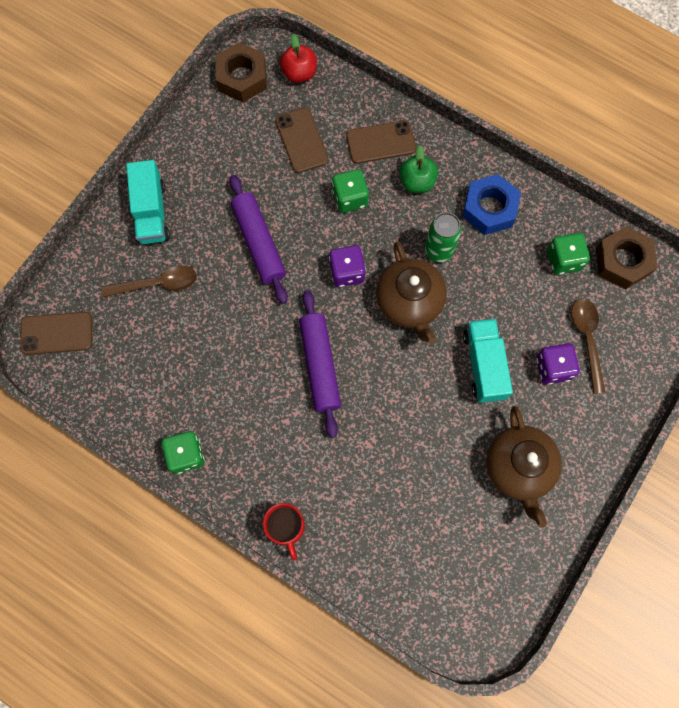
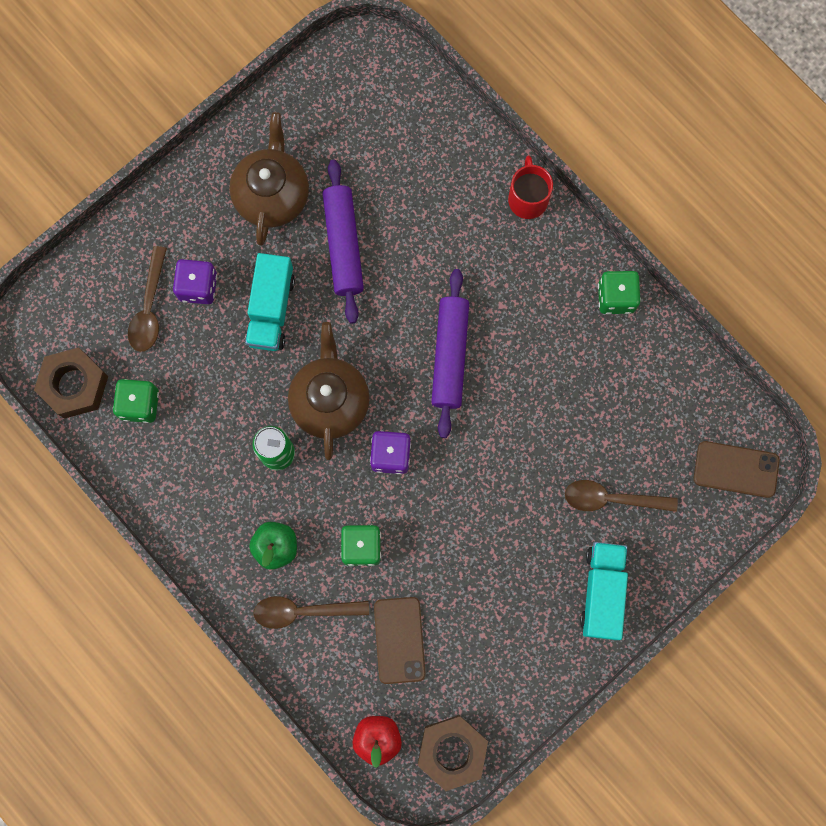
camera: 165 degrees left, 5 degrees up
(258, 243) = (483, 518): purple rolling pin -> purple rolling pin (344, 245)
(380, 142) = (303, 611): brown phone -> brown spoon
(489, 208) = (202, 489): blue nut -> none

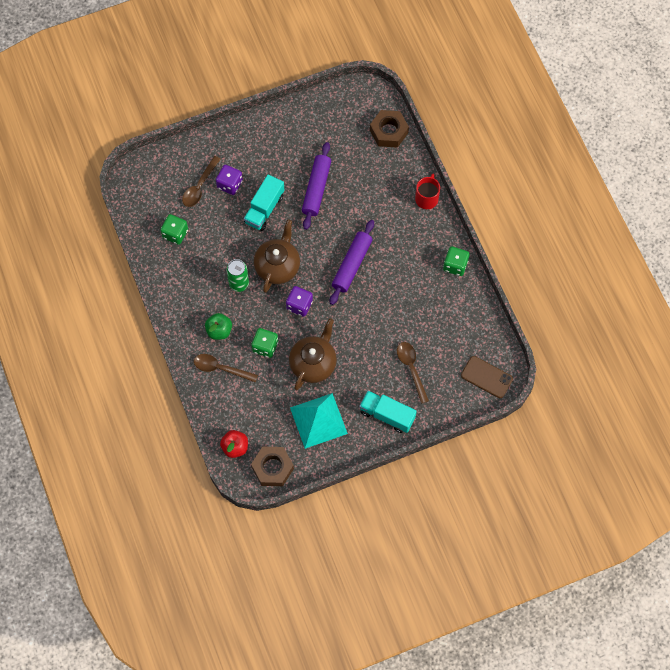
camera: 20 degrees right, 10 degrees down
(74, 385) = (144, 212): brown nut -> brown nut (388, 131)
(272, 195) = (288, 150): brown teapot -> brown teapot (313, 363)
(399, 640) = (266, 401): brown phone -> none
(495, 642) = (318, 420): none -> turquoise pyramid
(602, 592) = (387, 415): turquoise truck -> turquoise truck turned 90 degrees counterclockwise
(611, 499) = (411, 369): brown spoon -> brown spoon turned 45 degrees clockwise

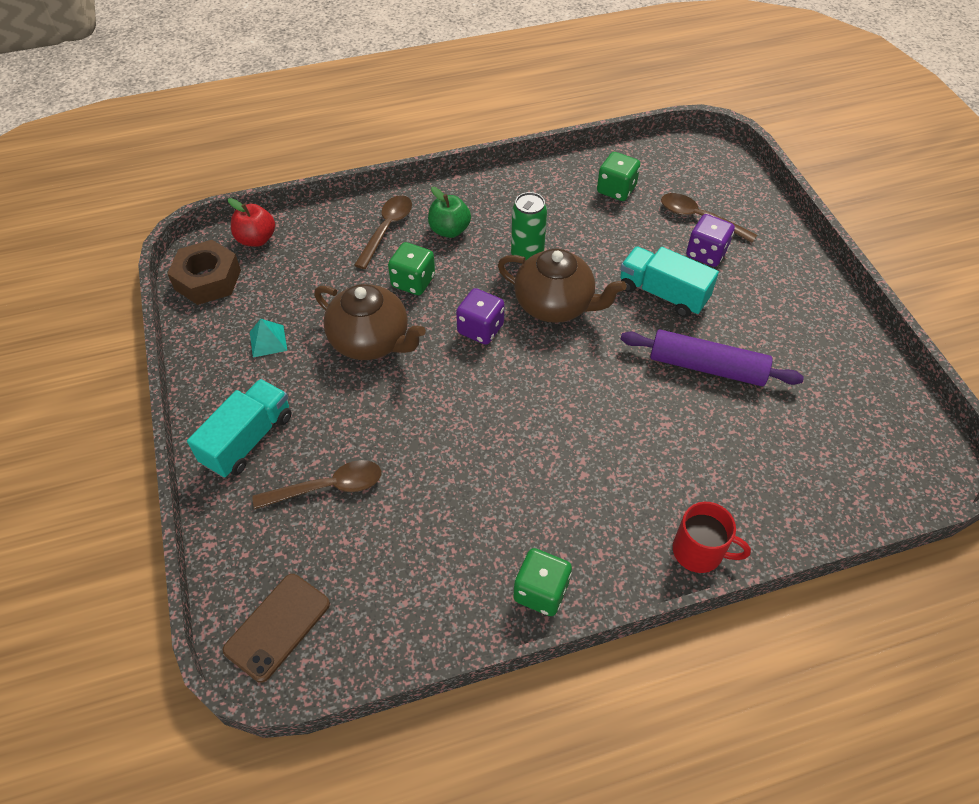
camera: 95 degrees right, 15 degrees down
(318, 420) = (268, 341): turquoise pyramid -> turquoise pyramid, size x0.44
(352, 265) = (551, 409): purple rolling pin -> none
(388, 131) = (848, 494): brown nut -> none

